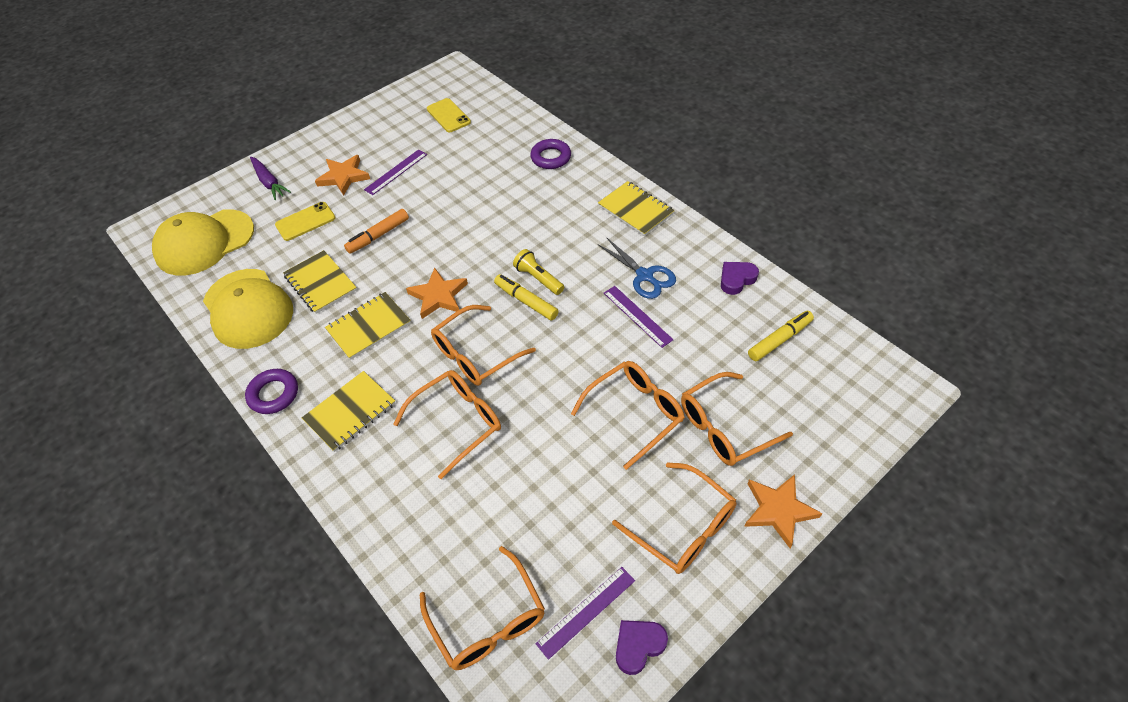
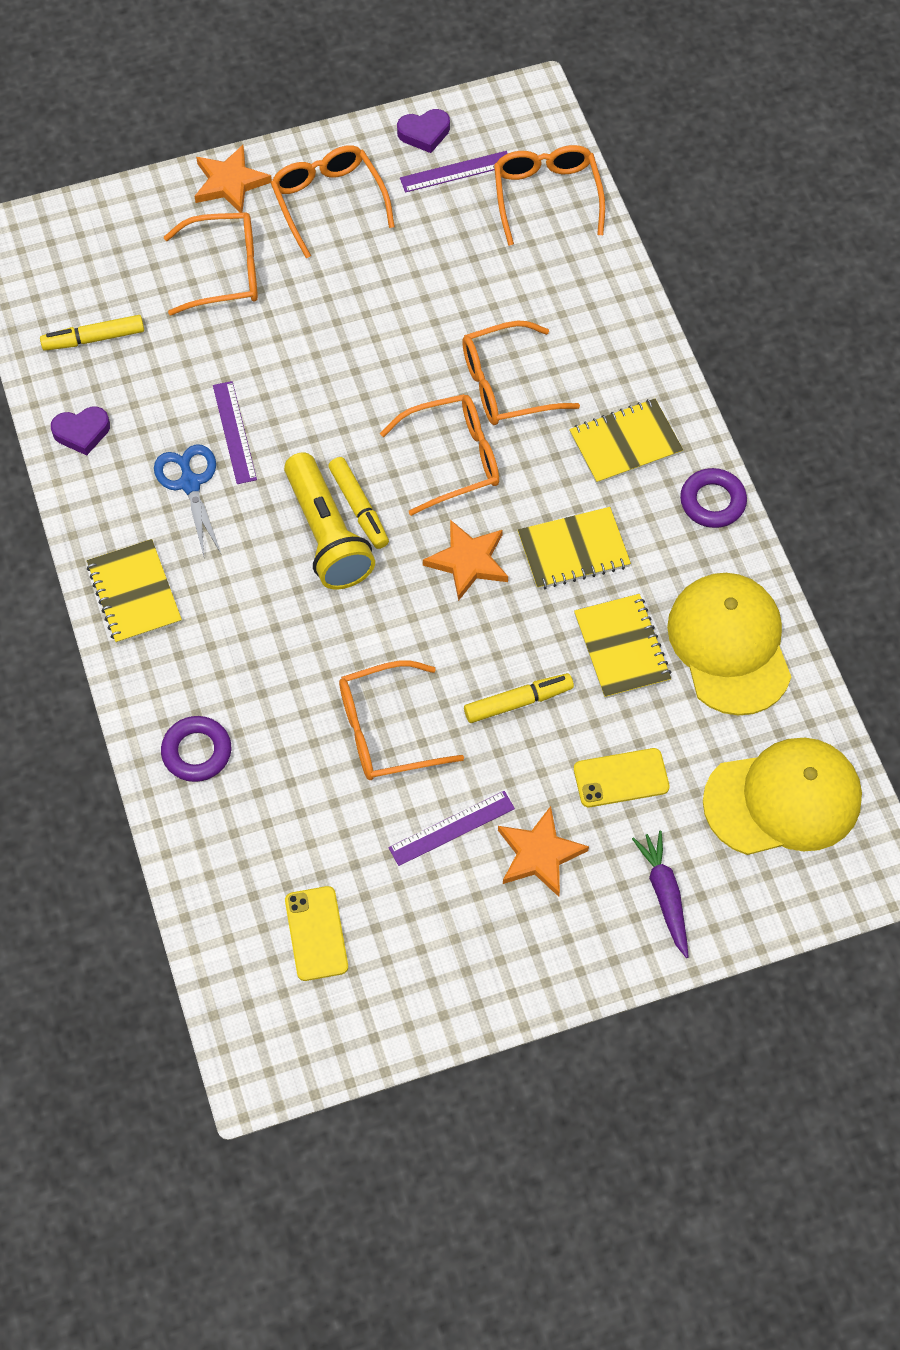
camera: 160 degrees left, 10 degrees up
(378, 235) = (518, 702): orange marker -> yellow marker
(538, 278) = (326, 535): yellow flashlight -> yellow flashlight, size x1.80
(635, 413) = (308, 321): orange glasses -> orange glasses (386, 730)

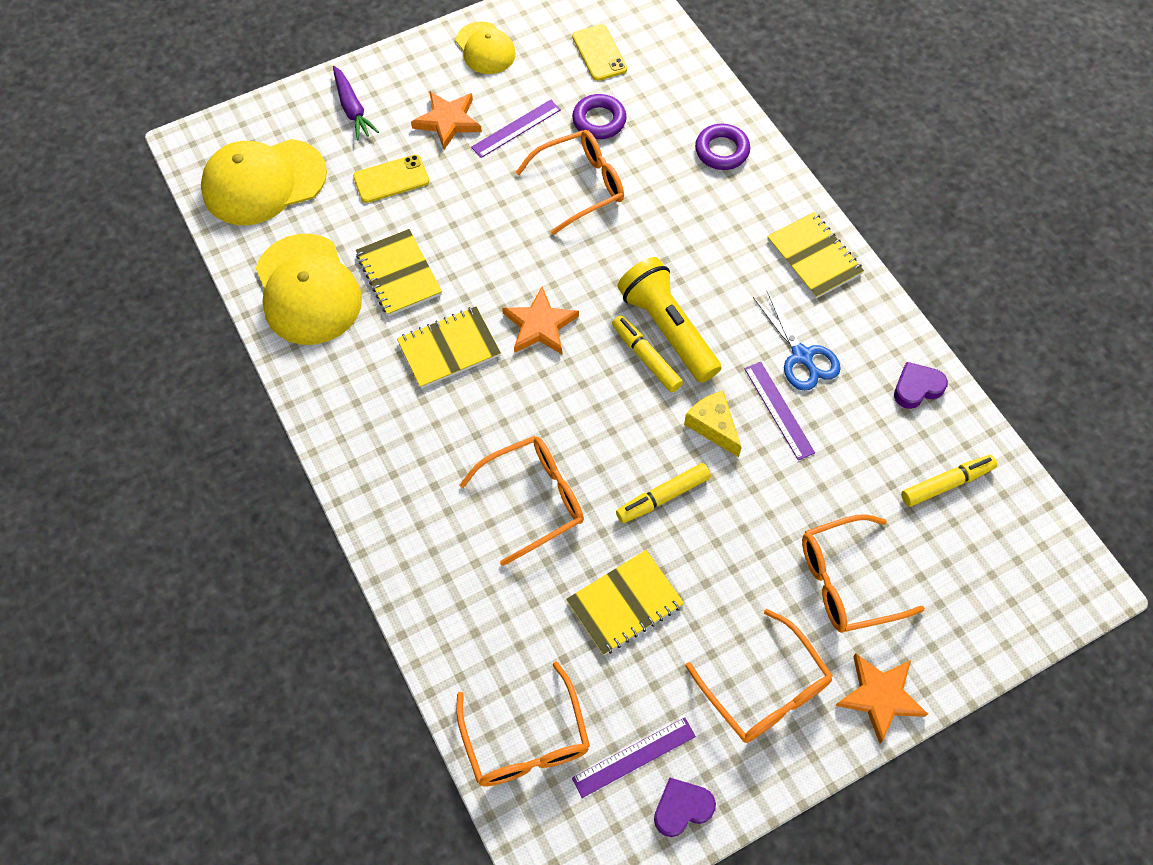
camera: 170 degrees right, 0 degrees up
(308, 427) = (713, 426): none -> yellow cheese
(453, 459) = (571, 416): orange glasses -> none
(472, 968) = (485, 48): none -> yellow cap
(518, 702) = (479, 221): yellow marker -> yellow marker (663, 497)
(625, 443) = (411, 457): yellow notebook -> yellow notebook (625, 603)
(712, 502) = (326, 412): purple ring -> purple ring (599, 121)

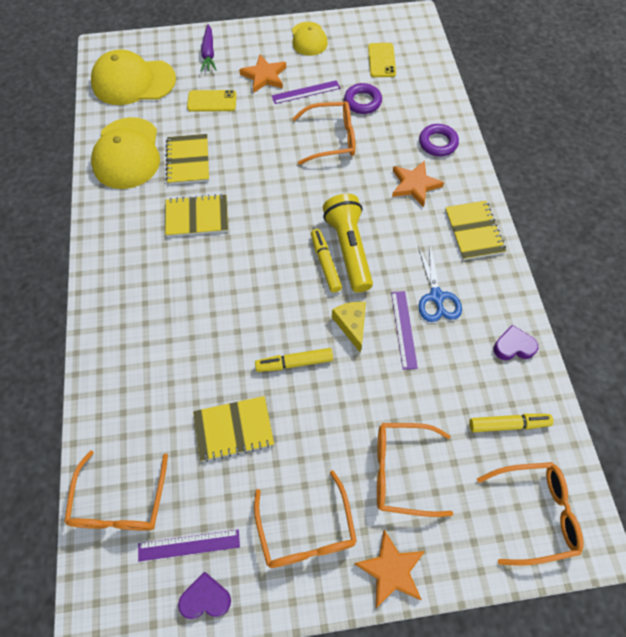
camera: 20 degrees right, 0 degrees up
(534, 499) = (205, 334): orange glasses -> orange glasses (535, 513)
(540, 325) = (263, 220): orange star -> orange star (414, 185)

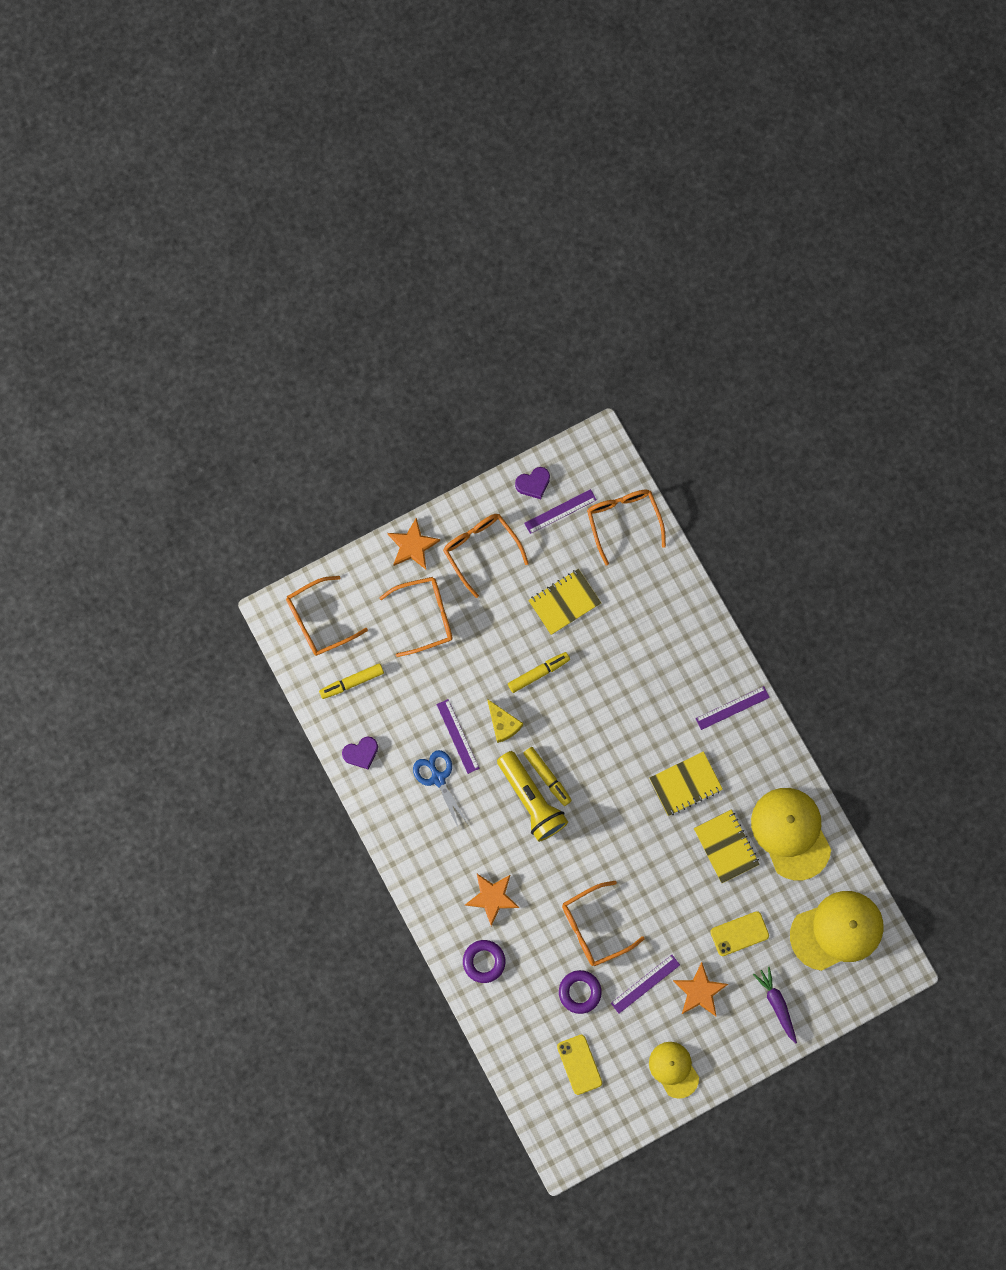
camera: 160 degrees right, 15 degrees up
(117, 265) = (732, 708): none -> purple ruler
(474, 231) = (421, 861): yellow notebook -> none

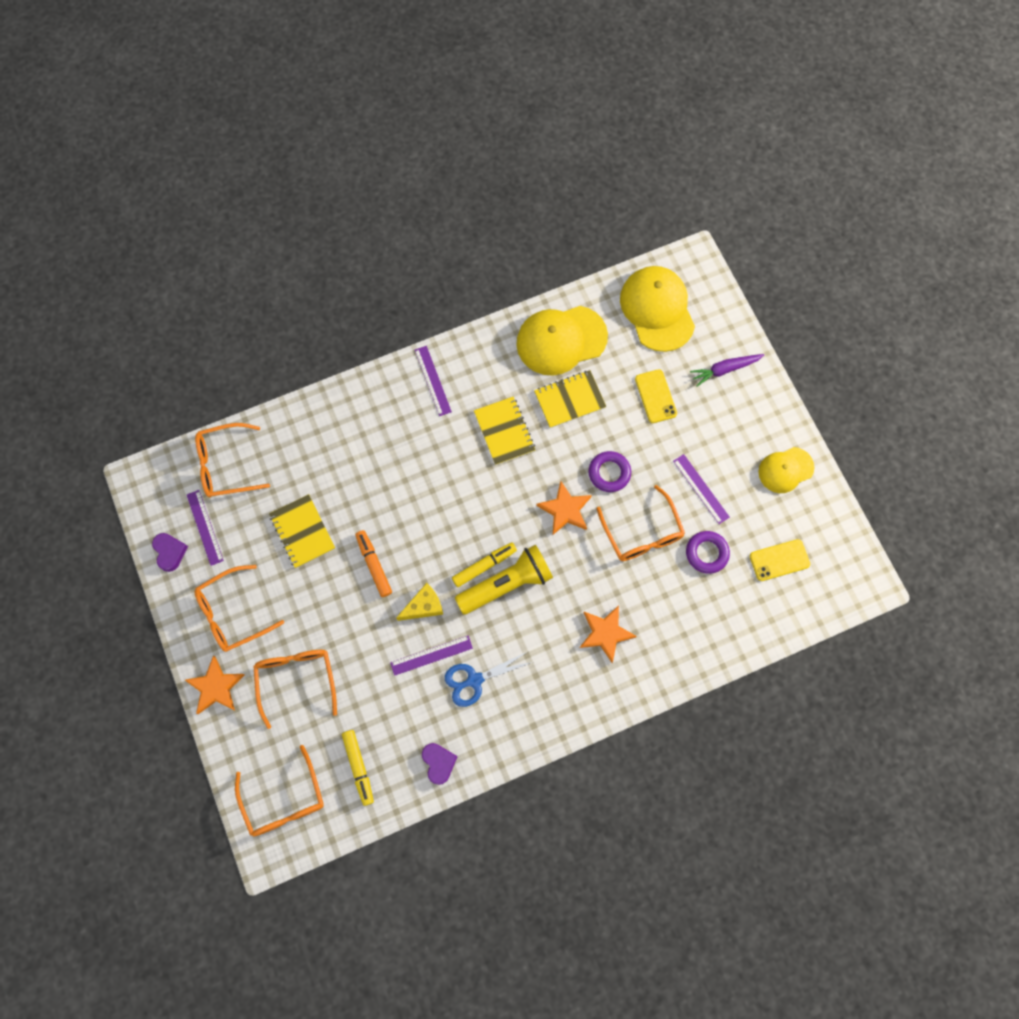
camera: 85 degrees left, 5 degrees down
(484, 961) = (671, 647): purple ring -> purple ring (609, 473)
(538, 673) = (374, 565): yellow marker -> orange marker
(699, 991) = (710, 438): orange star -> orange star (565, 510)

